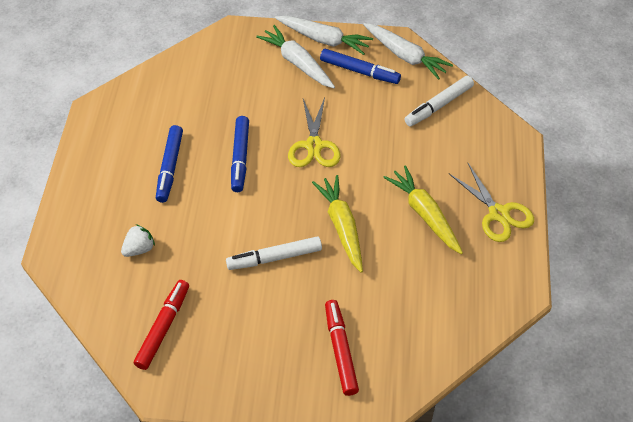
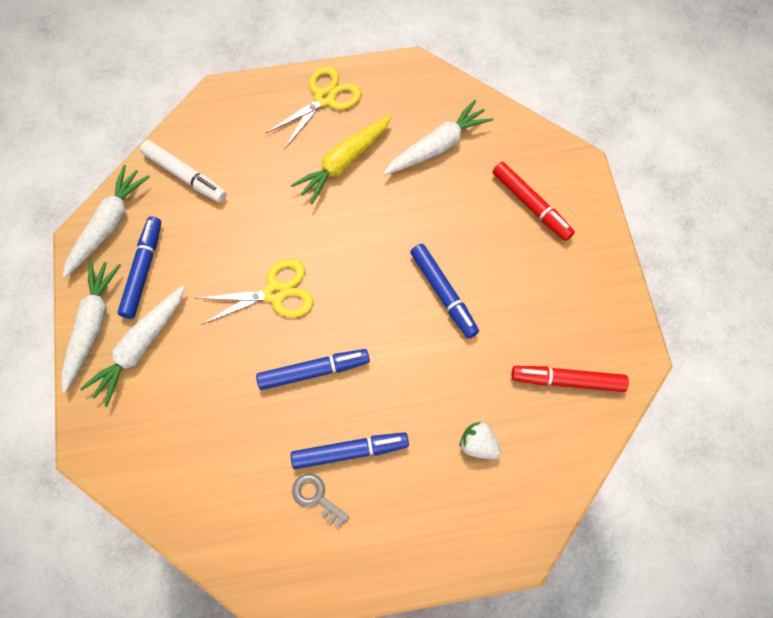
camera: 105 degrees left, 15 degrees up
(146, 142) = (316, 497): none -> grey key
(275, 258) = (443, 293): white marker -> blue marker
(340, 351) = (530, 204): red marker -> red marker turned 105 degrees counterclockwise
(342, 227) = (383, 237): yellow carrot -> none
(424, 290) = (437, 146): none -> white carrot

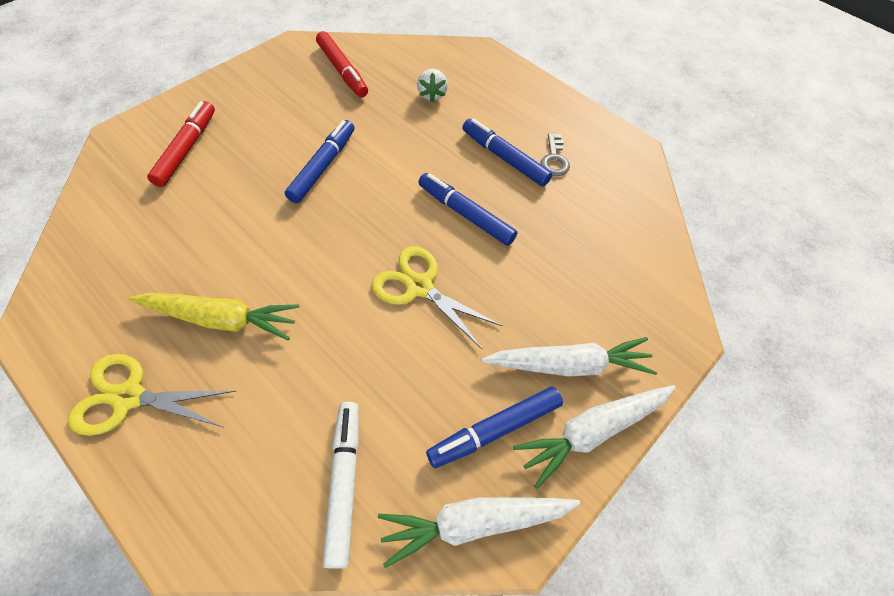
camera: 130 degrees left, 10 degrees down
(437, 146) = (151, 247): white carrot -> none

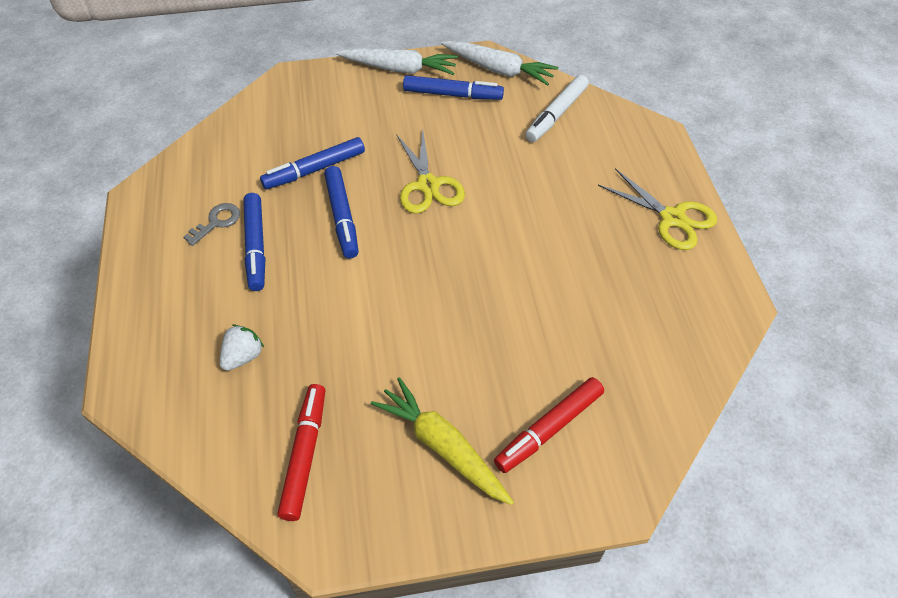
camera: 140 degrees left, 5 degrees down
(220, 319) = (588, 237): yellow carrot -> yellow carrot (443, 447)
(322, 167) = (425, 328): blue marker -> blue marker (315, 169)
(568, 365) = (377, 99): white carrot -> none

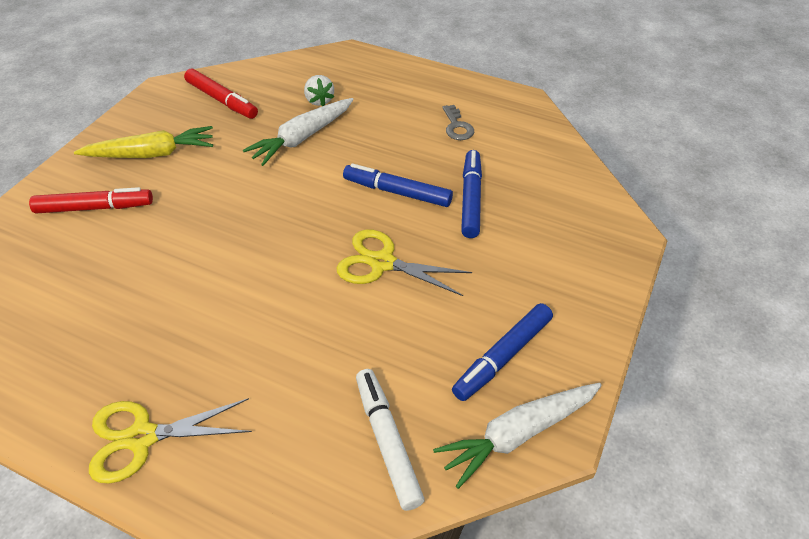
camera: 125 degrees right, 5 degrees down
(256, 246) = (412, 137): blue marker -> none
(399, 69) = (586, 332): white carrot -> white carrot (302, 138)
(549, 428) = (94, 207): red marker -> red marker turned 90 degrees clockwise

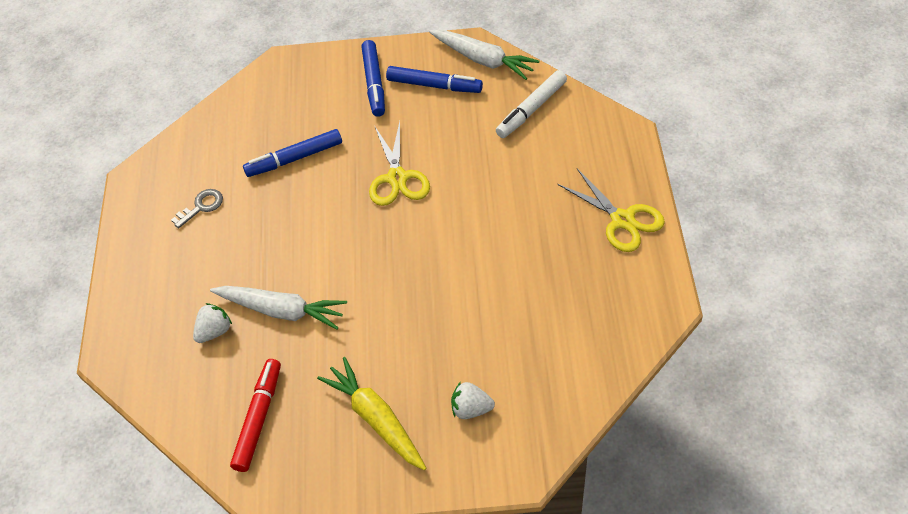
camera: 115 degrees left, 5 degrees up
(94, 207) = (471, 409): red marker -> white strawberry
(398, 192) = (314, 206): blue marker -> blue marker (374, 83)

